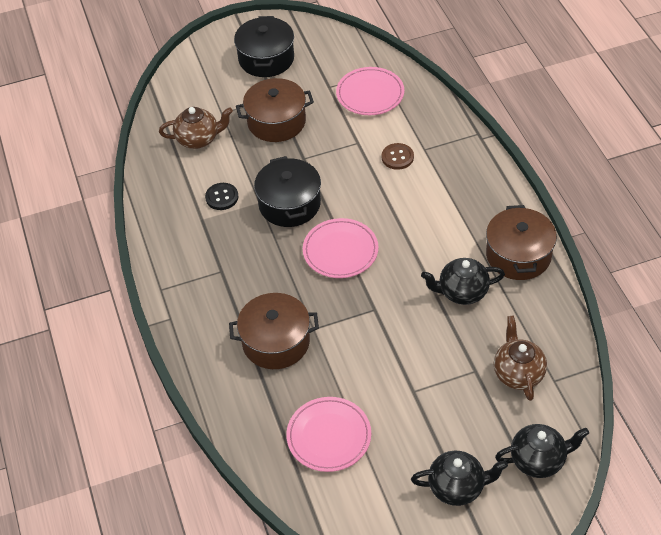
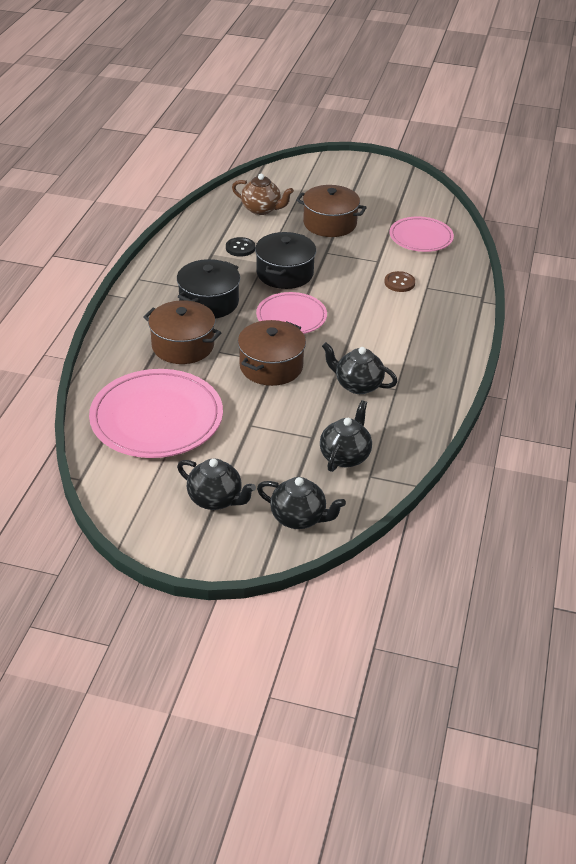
camera: 30 degrees right, 10 degrees down
(266, 59) = (364, 185): black pot -> black pot (209, 302)
(329, 436) = (156, 418): pink plate -> pink plate, size x1.67
(518, 255) = (430, 385): brown pot -> brown pot (271, 366)
(518, 373) = (345, 456): brown teapot -> black teapot

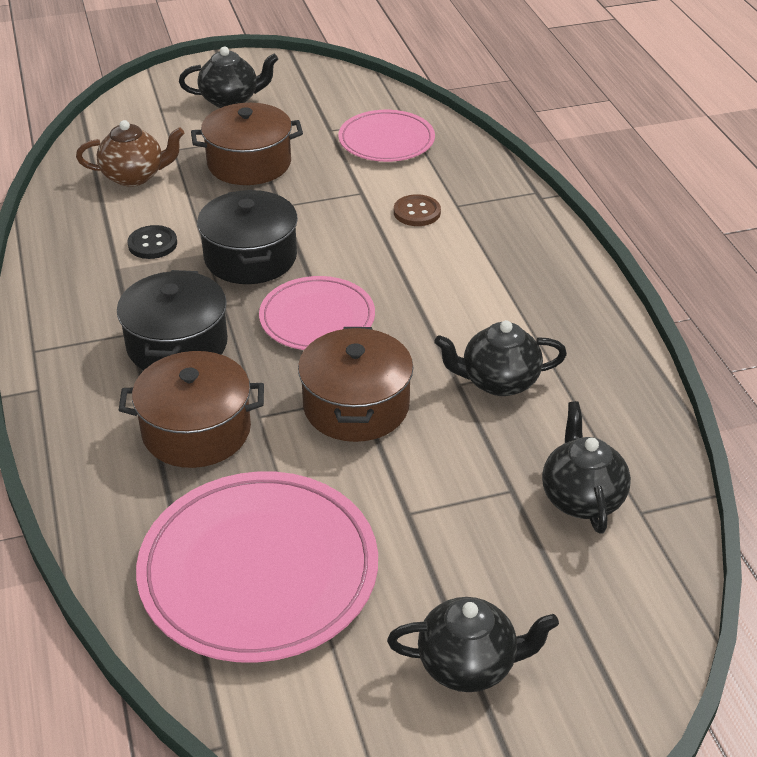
camera: 30 degrees left, 0 degrees up
(299, 518) = (611, 631): black teapot -> black teapot (230, 100)

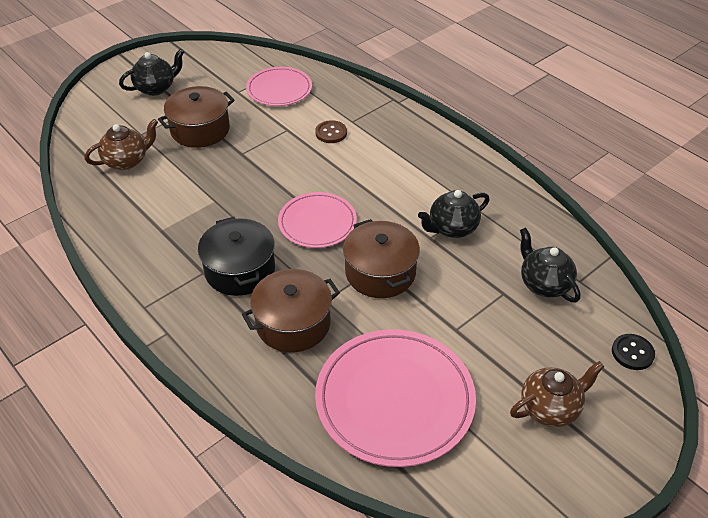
camera: 25 degrees left, 5 degrees up
(152, 244) = (174, 205): black button -> black button (632, 353)
(250, 257) = (246, 195): black pot -> none
(468, 665) = (550, 408): black teapot -> brown teapot

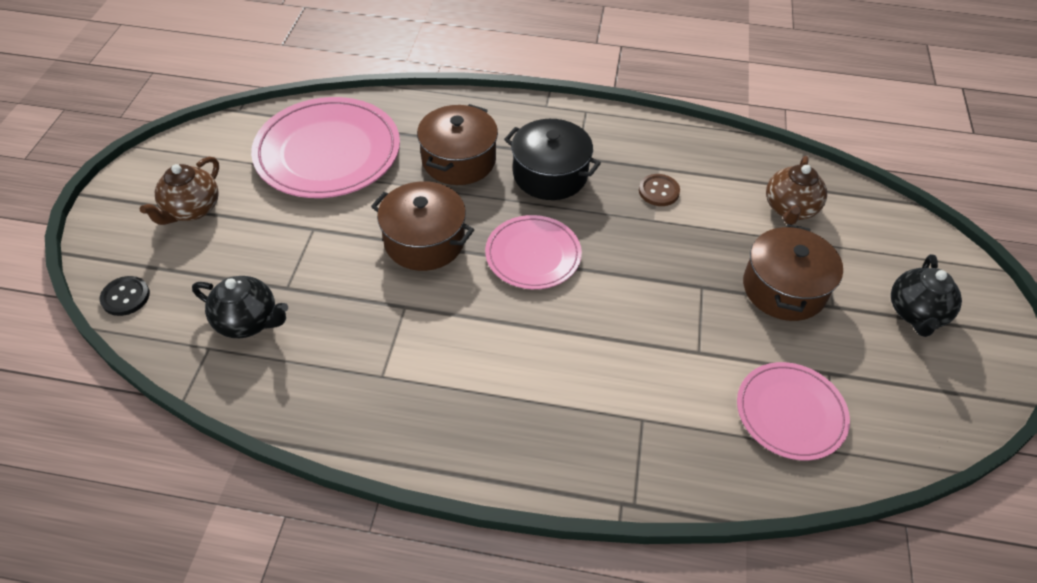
camera: 140 degrees right, 5 degrees up
(331, 133) = (645, 381): brown button -> brown button (658, 191)
(452, 228) = (389, 331): black teapot -> none

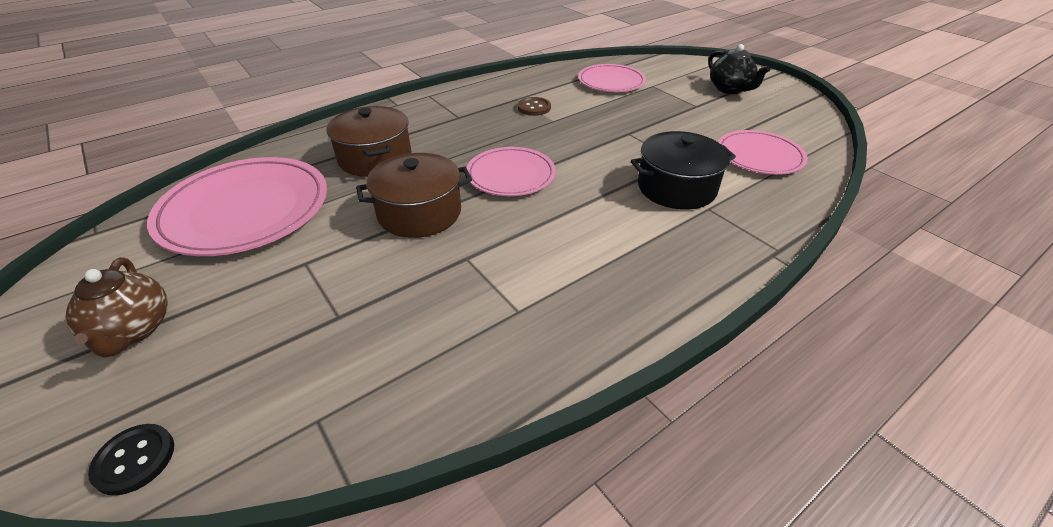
camera: 45 degrees left, 10 degrees down
(248, 321) = (333, 367): black teapot -> none
(550, 174) = (455, 133): black pot -> black pot (676, 188)
(784, 288) = (665, 111): brown pot -> none
(789, 209) = (611, 82): brown teapot -> pink plate

